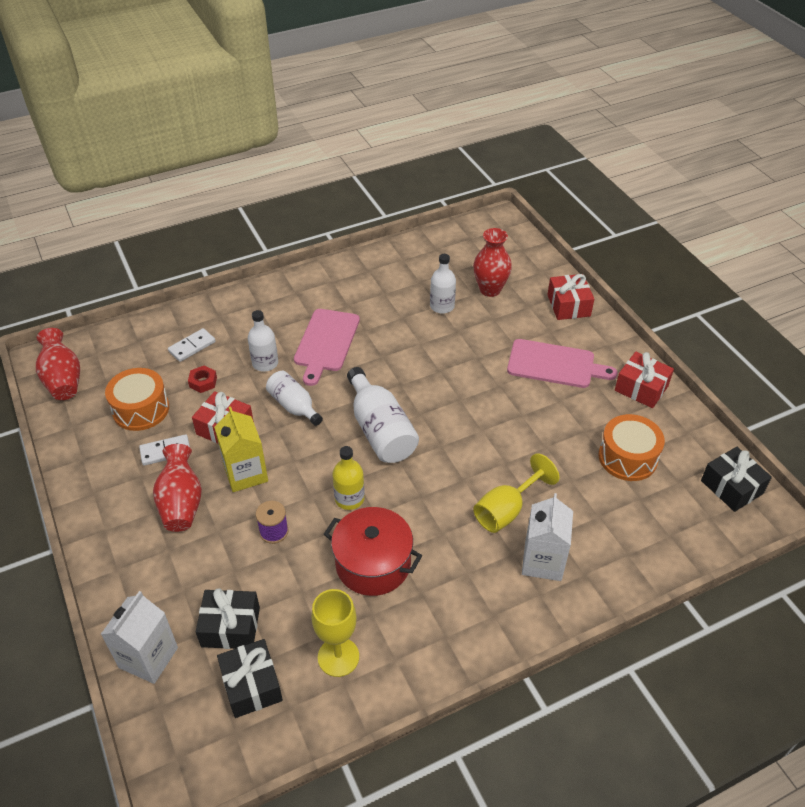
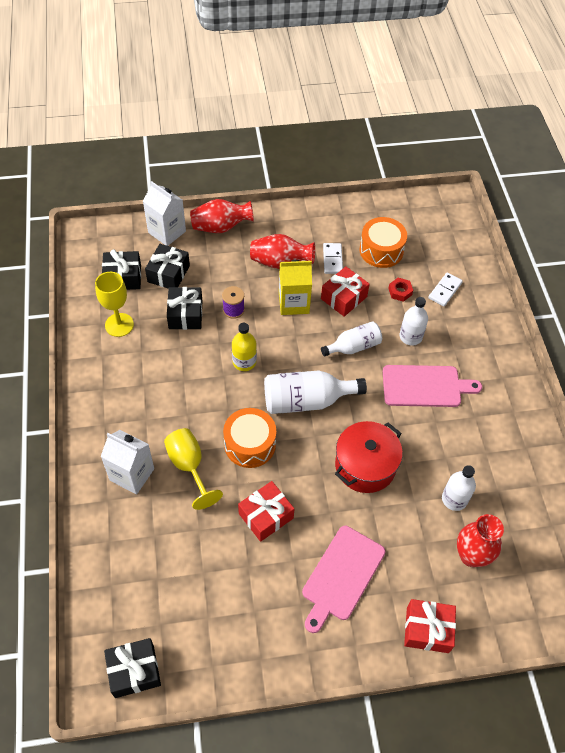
camera: 105 degrees right, 10 degrees up
(63, 380) = (427, 209): red vase -> red vase (221, 227)
(192, 346) = (445, 290): white domino -> white domino turned 60 degrees clockwise
(297, 582) = (185, 314): none -> black gift
(326, 343) = (425, 386): pink cutting board -> pink cutting board turned 150 degrees clockwise
(373, 564) = (180, 362): red pot -> red pot (365, 466)
(627, 457) = (204, 590): orange drum -> orange drum (250, 444)
(641, 388) = (283, 648): red gift -> red gift (266, 516)

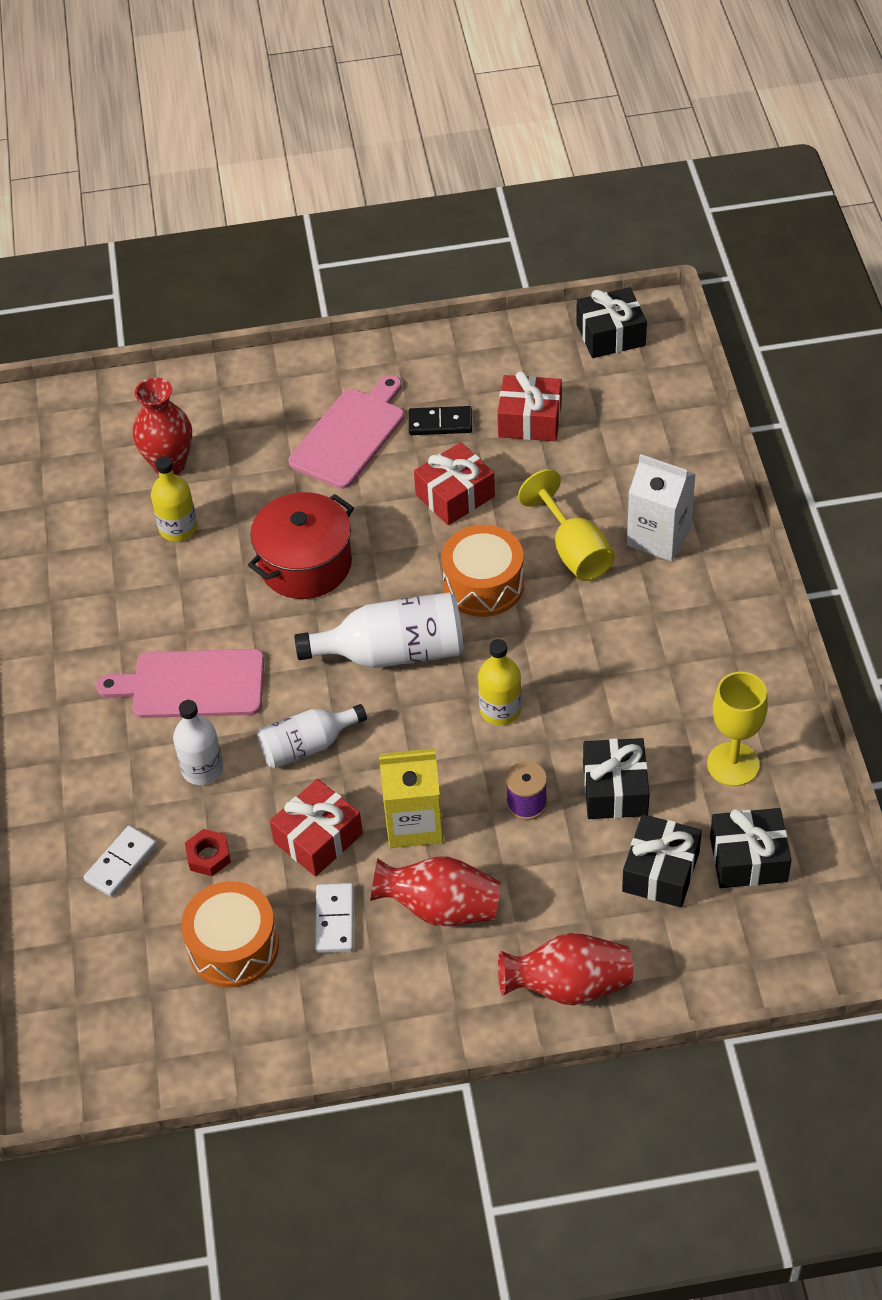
camera: 175 degrees left, 5 degrees down
(167, 232) = (681, 968): white carton -> none
(275, 583) = (440, 423): none -> black domino
(427, 629) = (244, 387): red gift -> red gift (530, 420)
(454, 499) = (178, 528): white bottle -> yellow bottle

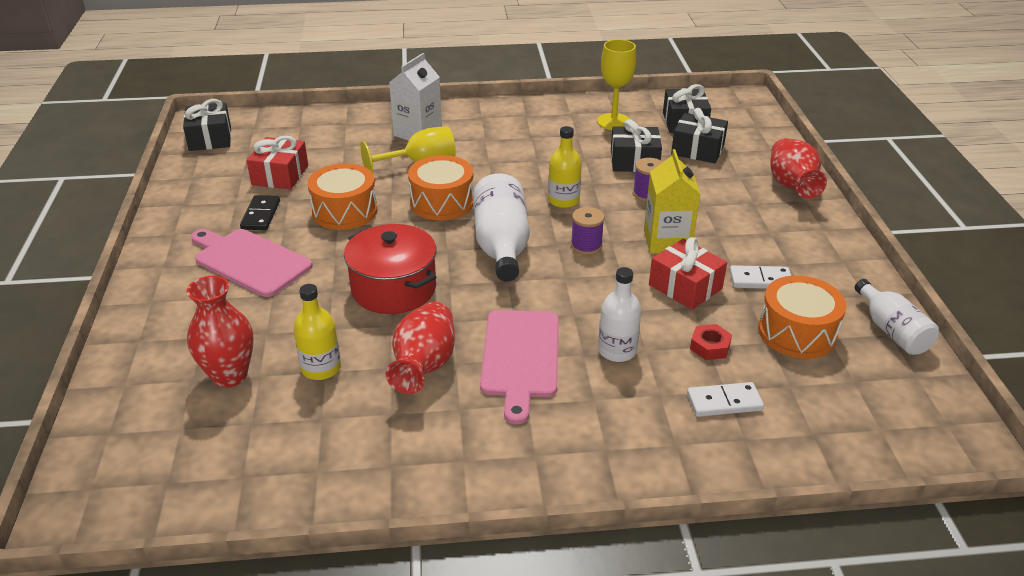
camera: 90 degrees left, 15 degrees down
(121, 863) = (724, 402): white domino -> white domino turned 45 degrees counterclockwise
(307, 745) = (593, 291): white bottle -> white bottle (892, 331)
(398, 737) = (586, 246): none -> purple spool
(440, 908) = (740, 232): red vase -> red vase (424, 366)
(455, 495) = (345, 211): red gift -> orange drum

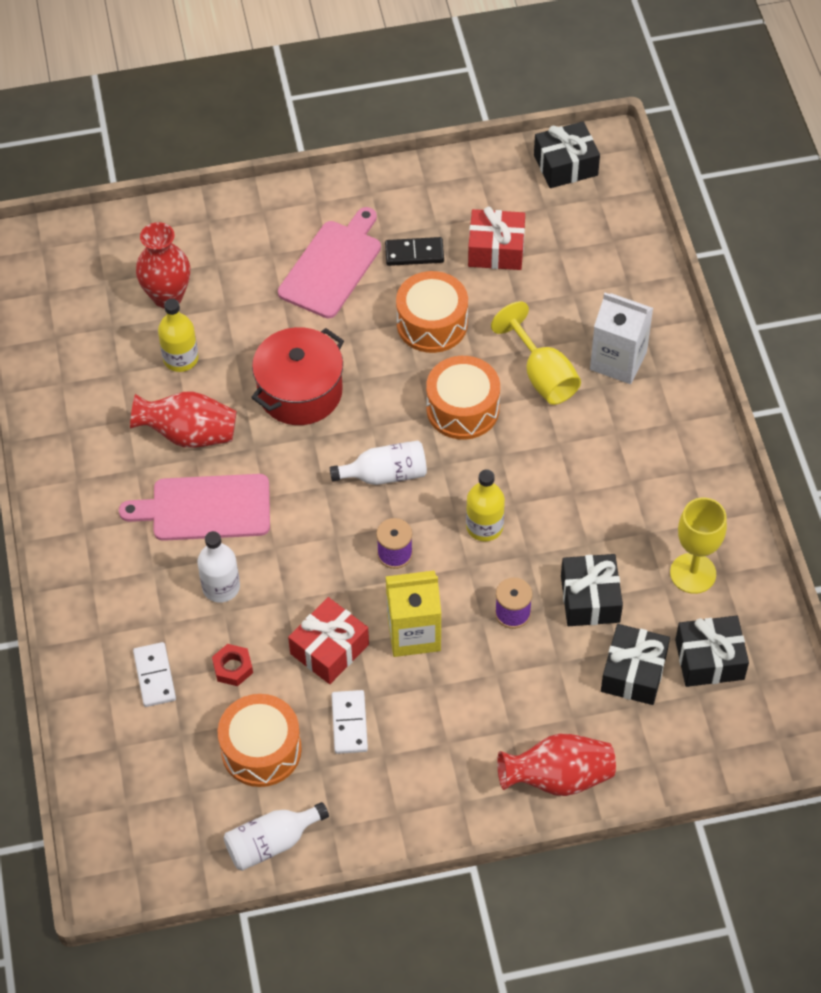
camera: 85 degrees right, 20 degrees up
(501, 245) = (385, 474): white bottle -> white bottle, size x0.64

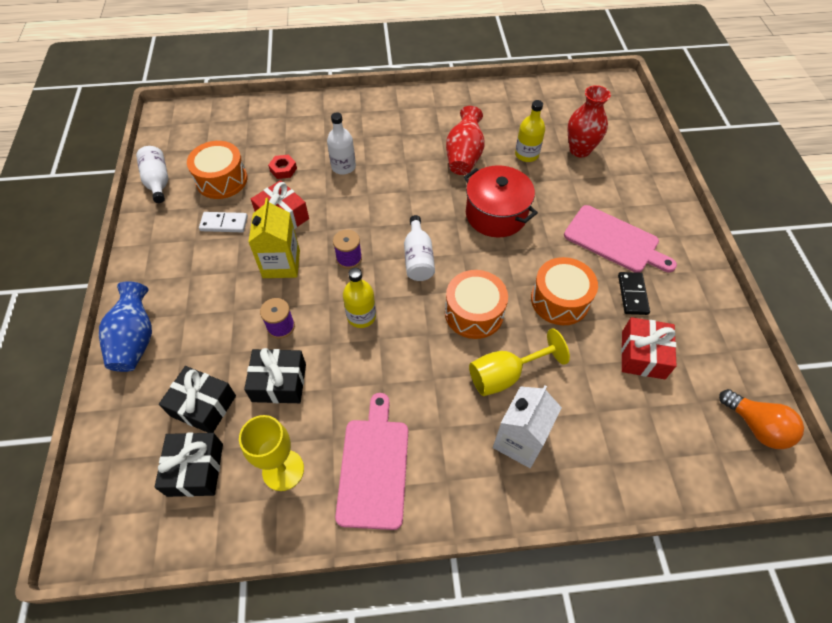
camera: 95 degrees right, 0 degrees up
(155, 676) = (289, 135): white domino -> none
(205, 508) = (405, 162): pink cutting board -> pink cutting board (374, 467)
(558, 778) = (135, 340): red vase -> blue vase
(565, 165) = (756, 426): black gift -> orange light bulb

